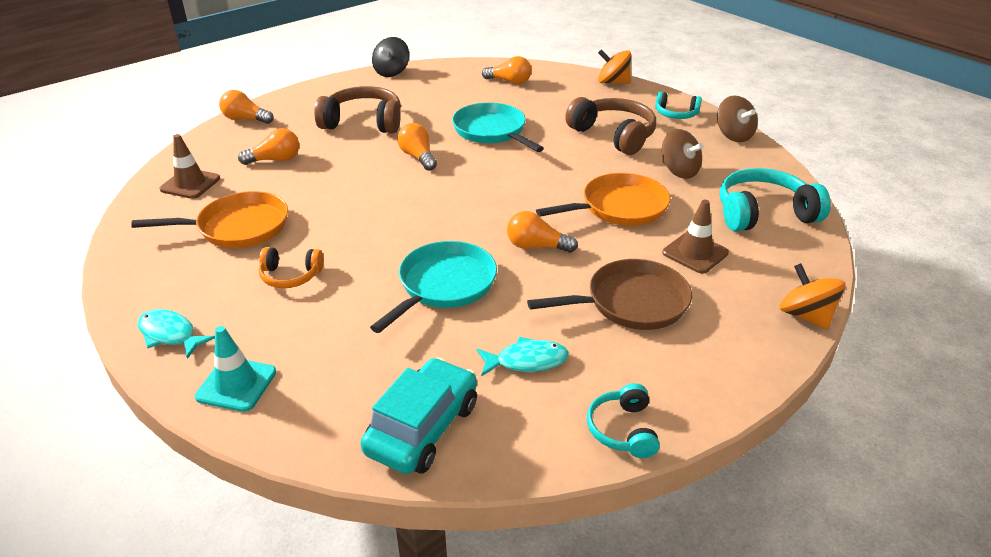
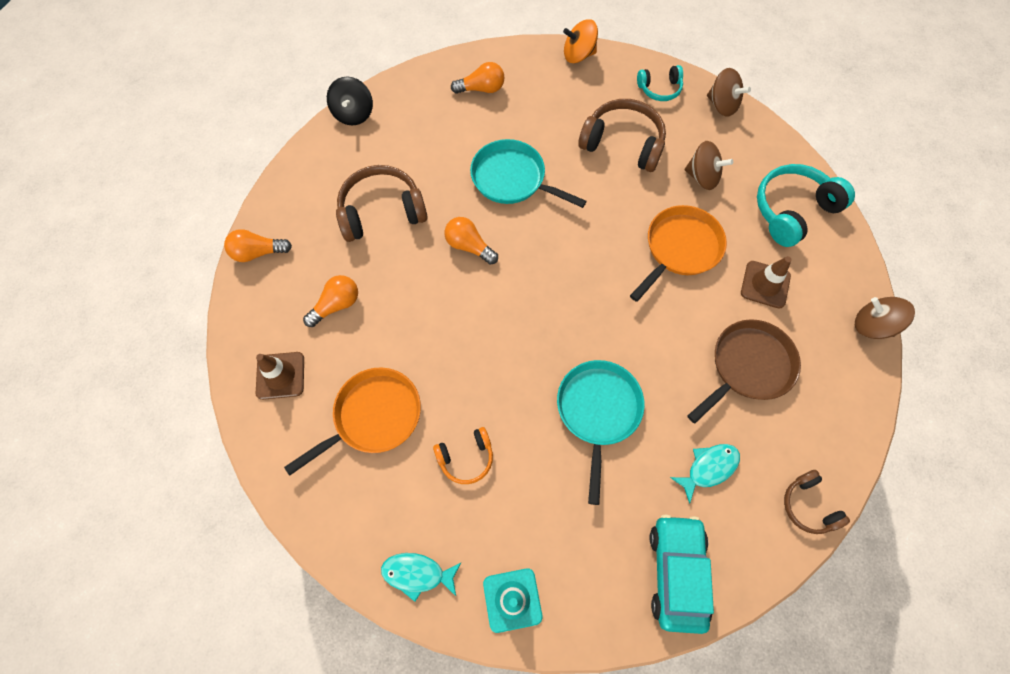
camera: 25 degrees left, 30 degrees up
(536, 246) = (642, 329): orange light bulb -> none
(623, 430) = (808, 505): turquoise headphones -> brown headphones
(805, 315) = (872, 325): orange spinning top -> brown spinning top

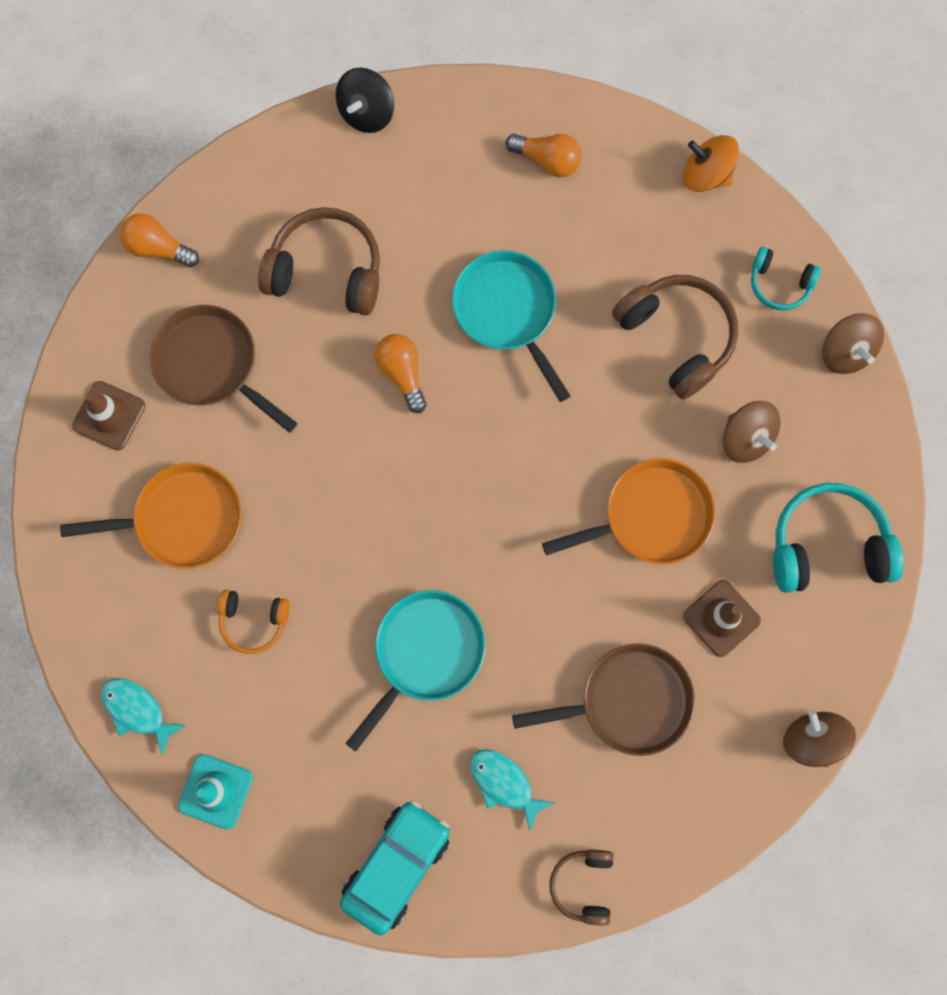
camera: 30 degrees right, 10 degrees up
(336, 305) = (211, 364): orange light bulb -> brown pan
(708, 468) = (504, 783): turquoise fish -> turquoise fish turned 135 degrees counterclockwise

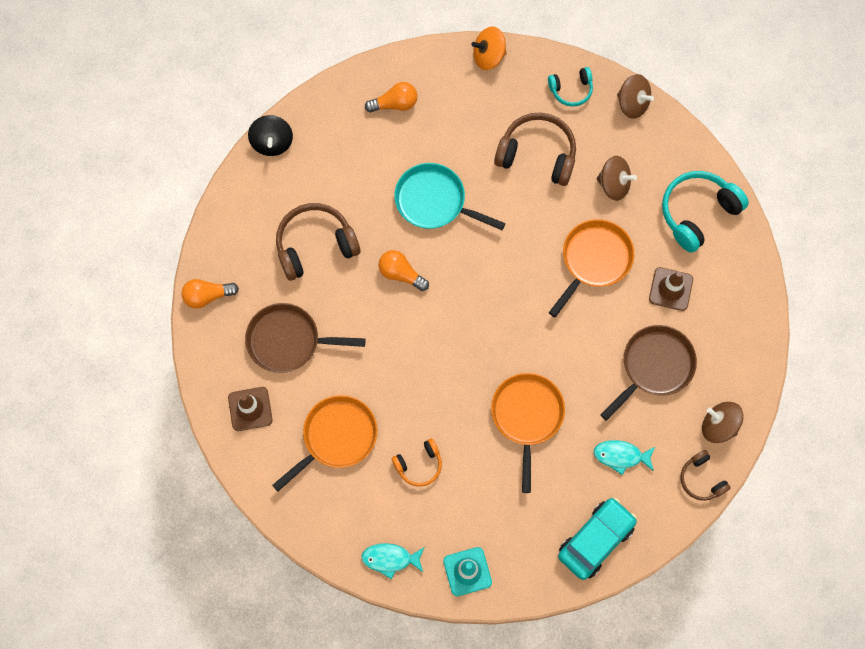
camera: 35 degrees left, 5 degrees down
(396, 865) = (595, 540): turquoise car -> turquoise car turned 45 degrees clockwise
(425, 653) = (527, 416): turquoise pan -> orange pan
(812, 739) = (763, 320): brown spinning top -> brown spinning top (718, 426)

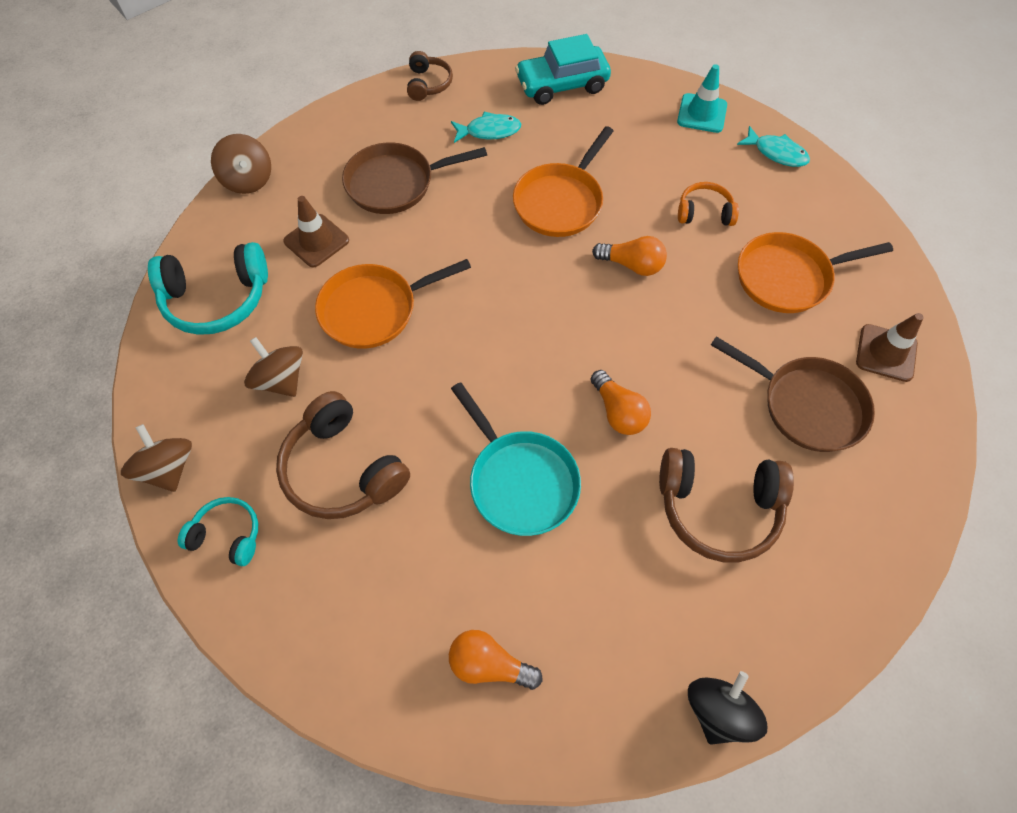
camera: 150 degrees left, 10 degrees down
(207, 296) = (904, 518): orange light bulb -> orange light bulb (632, 265)
(488, 56) = (298, 662): orange spinning top -> none
(621, 456) = (489, 131): turquoise fish -> turquoise fish turned 45 degrees counterclockwise
(718, 426) = (377, 112): brown spinning top -> brown spinning top (248, 180)

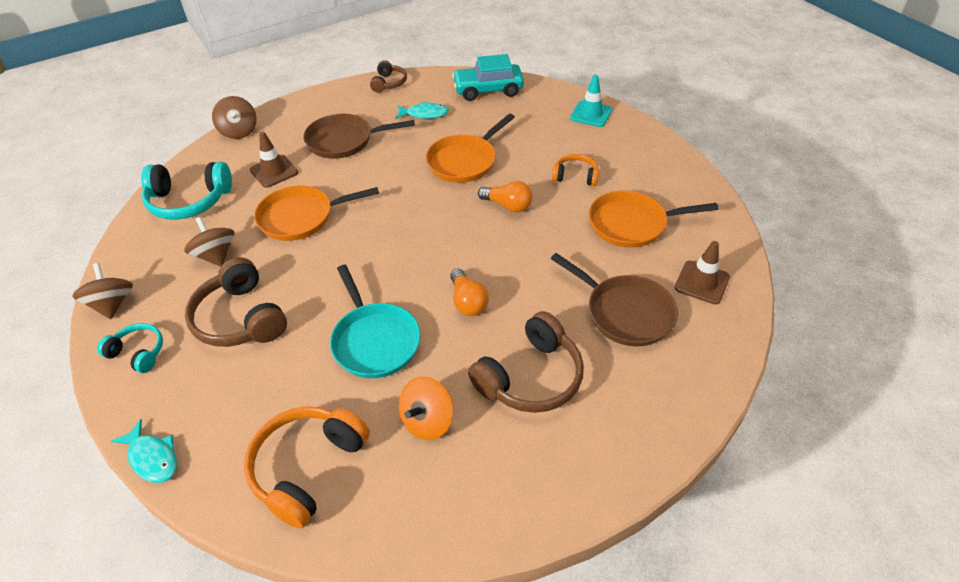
camera: 10 degrees right, 15 degrees down
(489, 664) = (307, 468): orange light bulb -> orange headphones
(613, 582) = (427, 421): none -> orange spinning top
(718, 508) = (530, 377): brown headphones -> brown headphones turned 60 degrees counterclockwise
(718, 711) = (488, 528): black spinning top -> none
(776, 153) = (644, 143): turquoise fish -> turquoise fish (152, 458)

